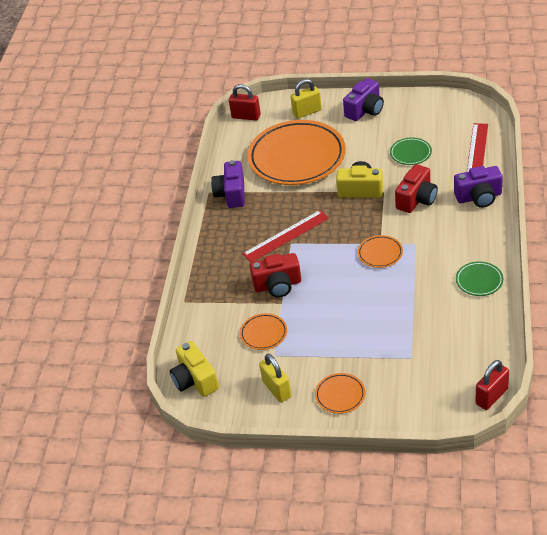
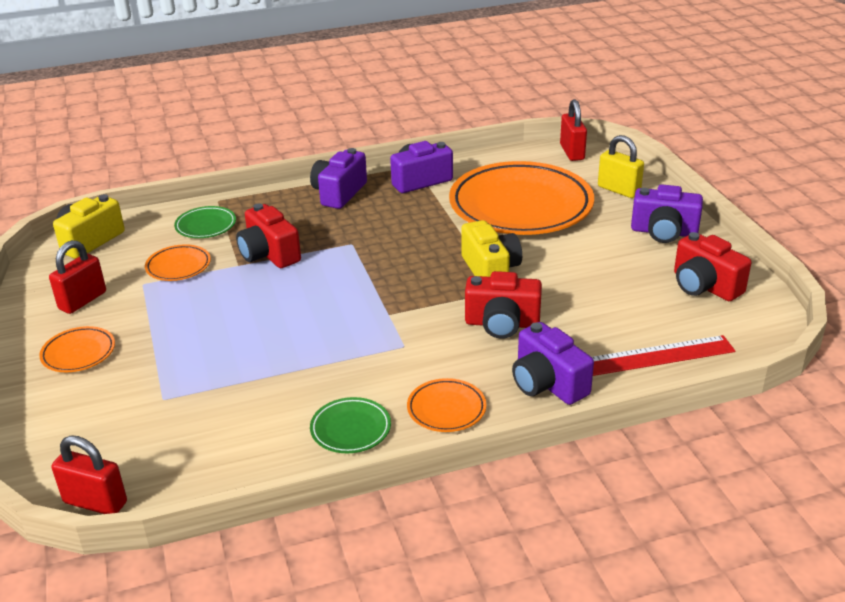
camera: 60 degrees right, 10 degrees down
(220, 236) = (339, 193): none -> purple camera
(276, 389) = (82, 301): yellow padlock -> red padlock
(286, 236) = (364, 237): red ruler -> none
(380, 253) = (367, 319): orange plate -> orange plate (446, 409)
(410, 153) = (601, 293): green plate -> green plate (206, 226)
(426, 114) = (704, 286): none -> red camera

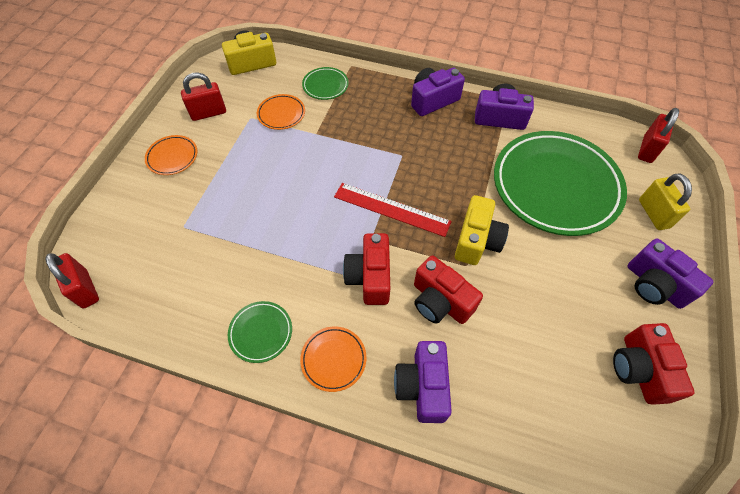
camera: 35 degrees right, 25 degrees up
(269, 254) = (342, 134): red camera -> red camera (370, 277)
(520, 206) = (555, 186): orange plate -> green plate
(654, 356) = (528, 418): red ruler -> red ruler (391, 209)

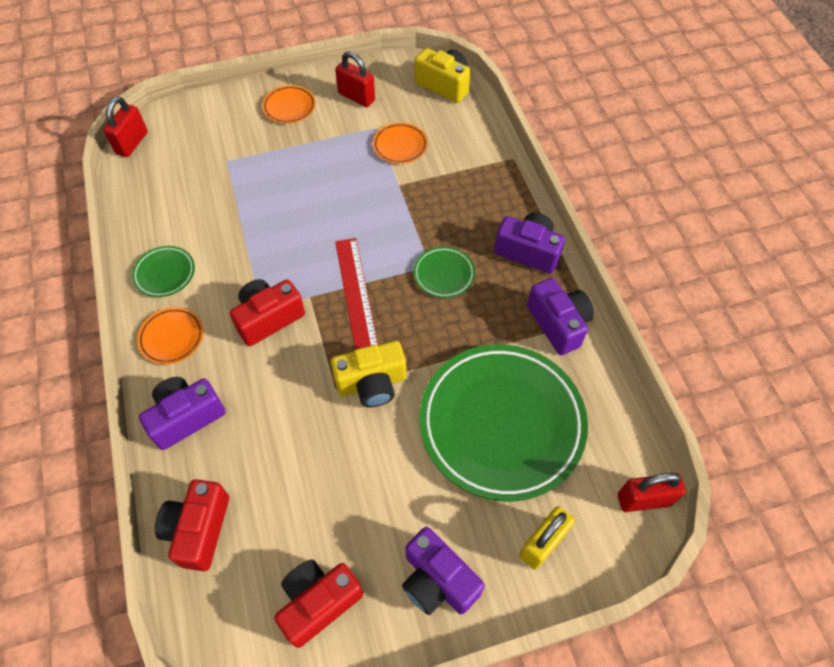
camera: 55 degrees right, 0 degrees up
(325, 86) = (466, 155): green plate -> green plate (444, 274)
(440, 301) = (280, 387): red camera -> red camera (199, 530)
(654, 285) = (437, 580): purple camera -> purple camera turned 60 degrees counterclockwise

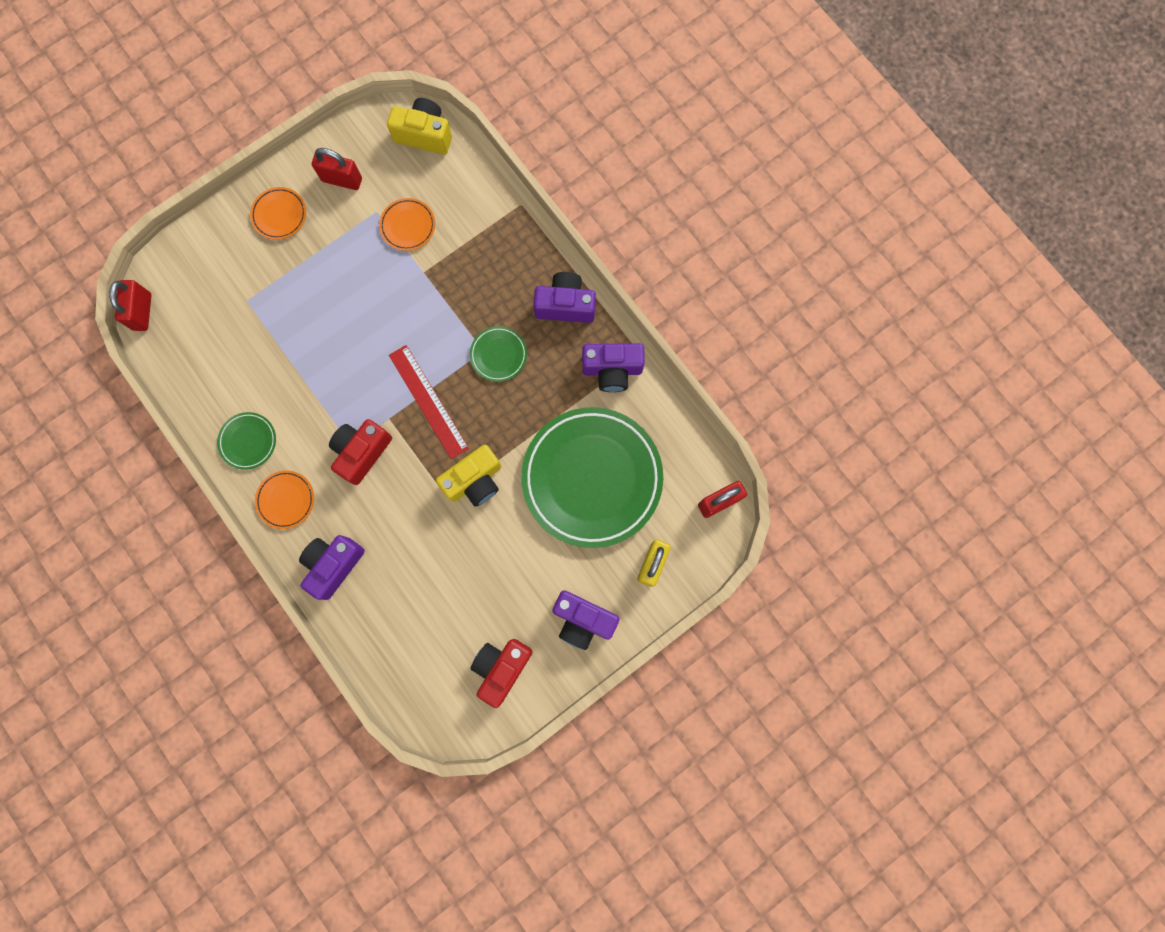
camera: 20 degrees left, 20 degrees up
(199, 530) = (387, 649): red camera -> none
(558, 324) = (612, 370): purple camera -> purple camera turned 135 degrees clockwise

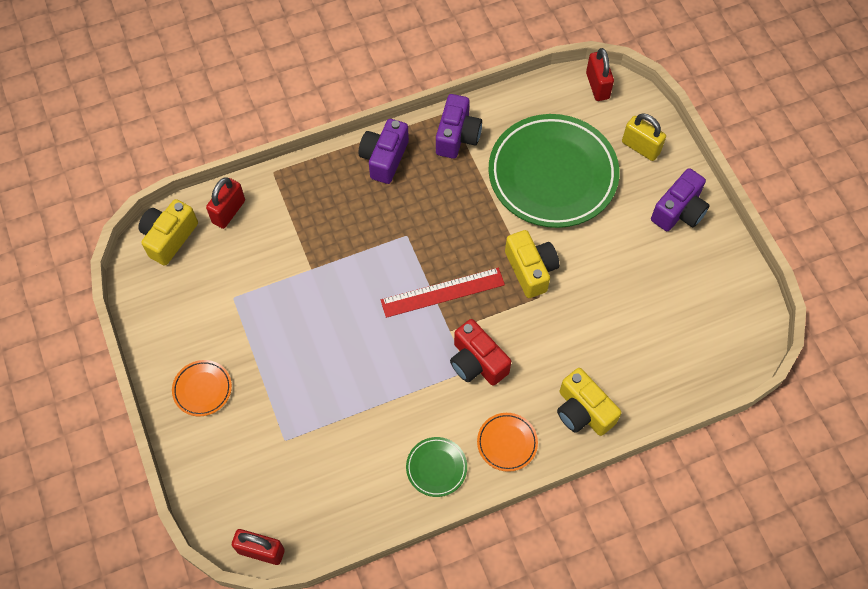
camera: 75 degrees left, 15 degrees down
(333, 565) = (583, 411): purple camera -> yellow camera
(342, 180) = (187, 322): red padlock -> red padlock (229, 211)
(408, 226) = (259, 272): orange plate -> none
(498, 355) = (415, 223): green plate -> none
(501, 668) = (709, 286): red camera -> none

